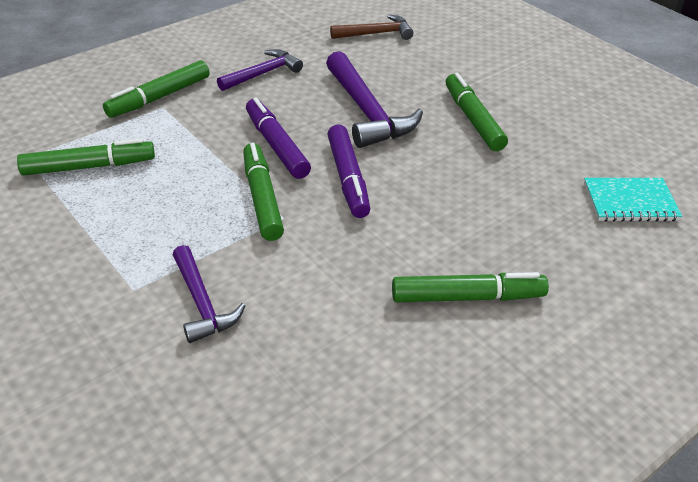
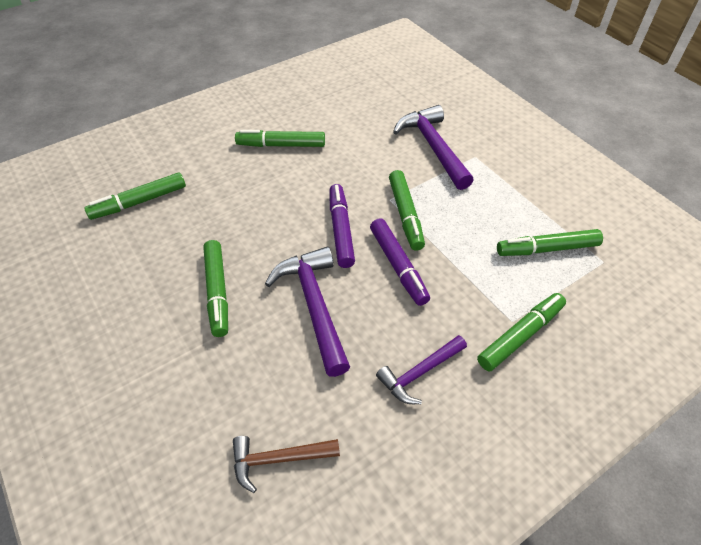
camera: 175 degrees left, 10 degrees up
(202, 303) = (433, 148): purple hammer -> purple hammer, size x1.60
(630, 202) = (140, 202): turquoise notebook -> green marker

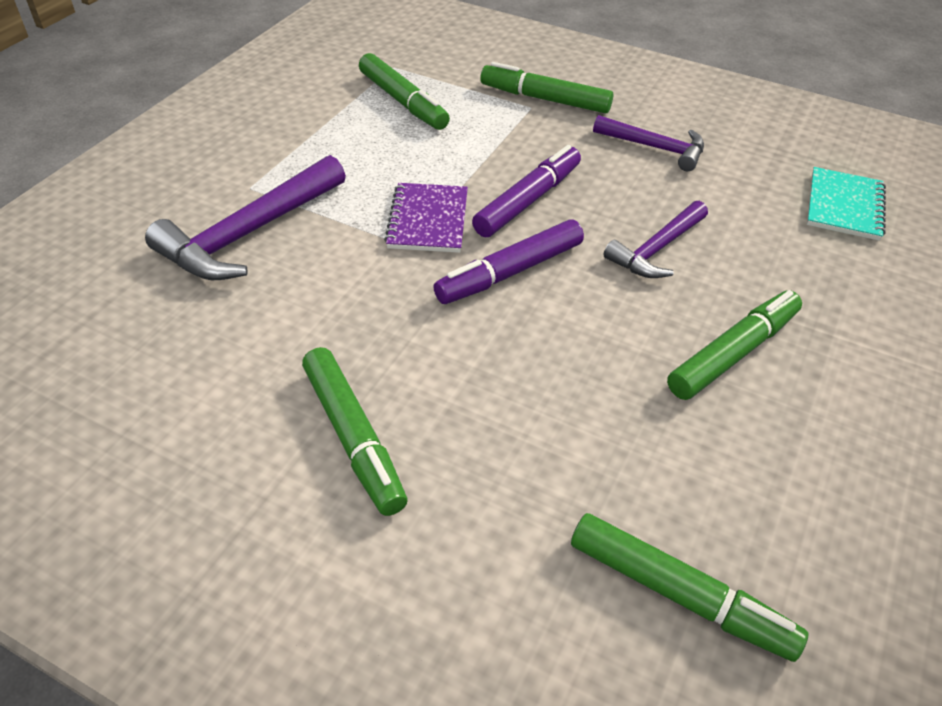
camera: 120 degrees left, 5 degrees down
(279, 459) = (844, 206): brown hammer -> turquoise notebook
(314, 306) = (657, 249): purple hammer -> purple hammer, size x0.62
(405, 214) = (428, 220): green marker -> purple notebook

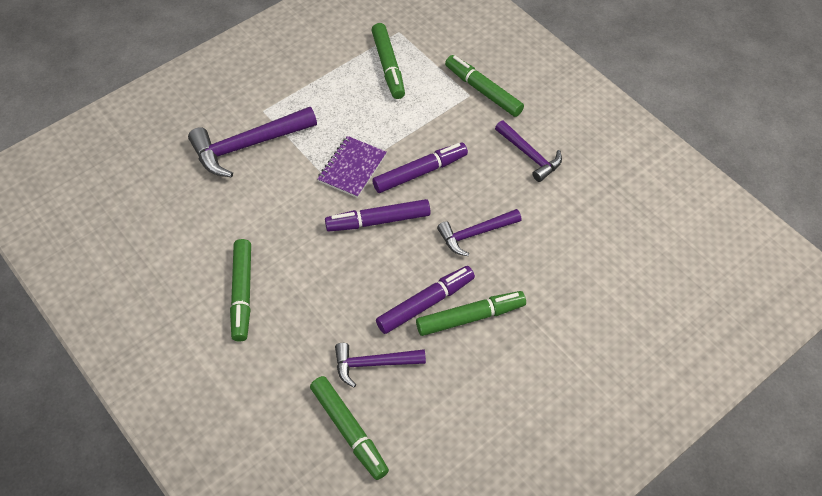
camera: 25 degrees right, 10 degrees up
(642, 469) = (374, 364): none -> purple hammer
(655, 357) = (425, 304): none -> purple marker
(844, 206) = (621, 241): turquoise notebook -> none

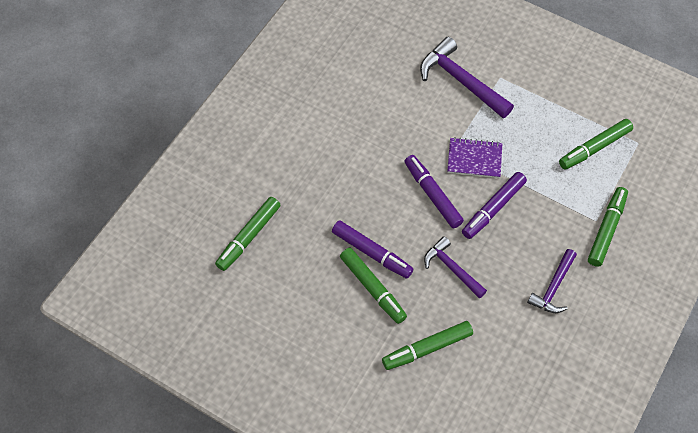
camera: 70 degrees right, 5 degrees up
(242, 293) = (330, 129): green marker -> green marker (427, 348)
(374, 364) = (306, 234): purple hammer -> none
(419, 172) = (493, 208): purple marker -> purple marker turned 90 degrees clockwise

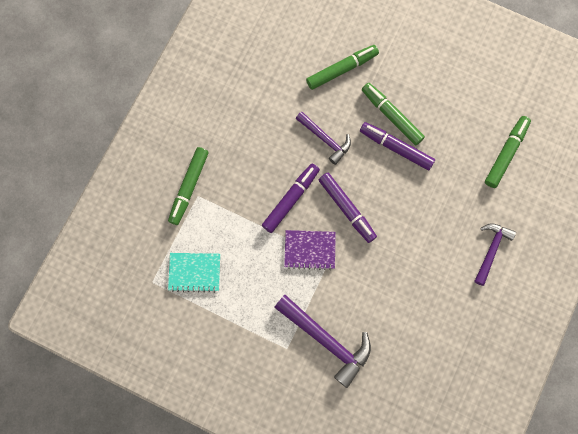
camera: 175 degrees right, 15 degrees up
(553, 287) = (238, 130): purple hammer -> purple hammer (491, 250)
(595, 148) = (194, 272): green marker -> turquoise notebook

